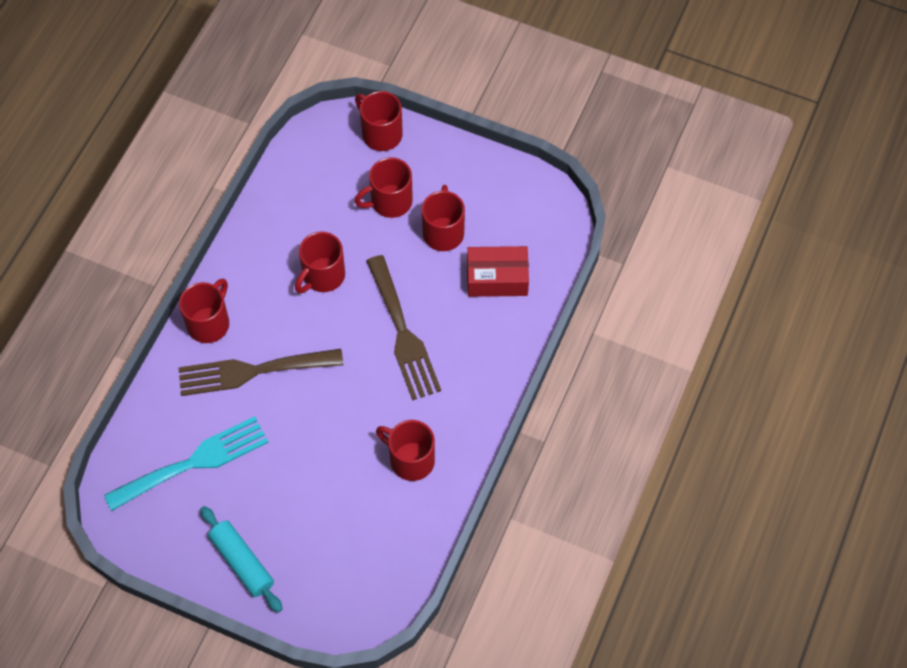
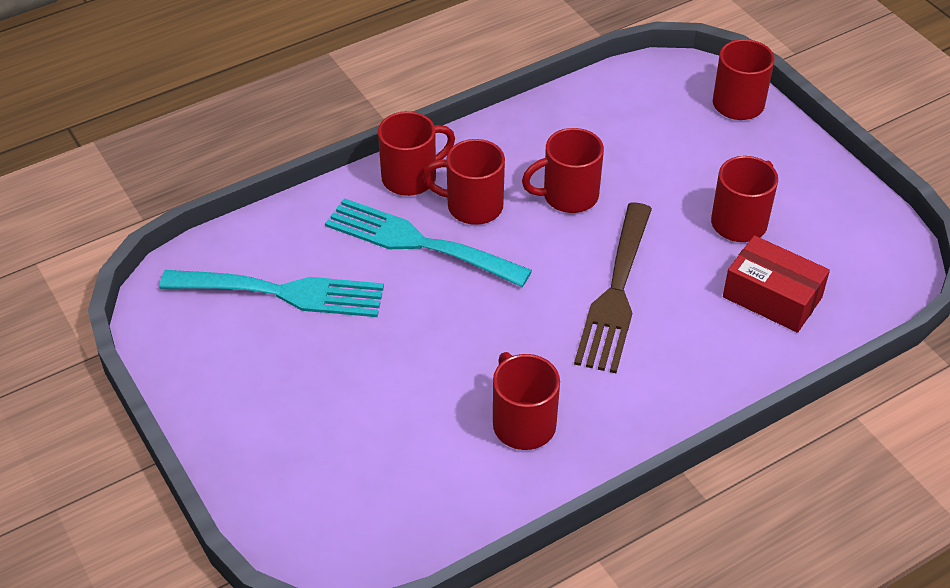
camera: 35 degrees right, 15 degrees down
(242, 562) = (246, 417): turquoise rolling pin -> none
(252, 371) = (417, 242): brown fork -> turquoise fork
(390, 202) = (699, 166): red mug -> red mug (472, 206)

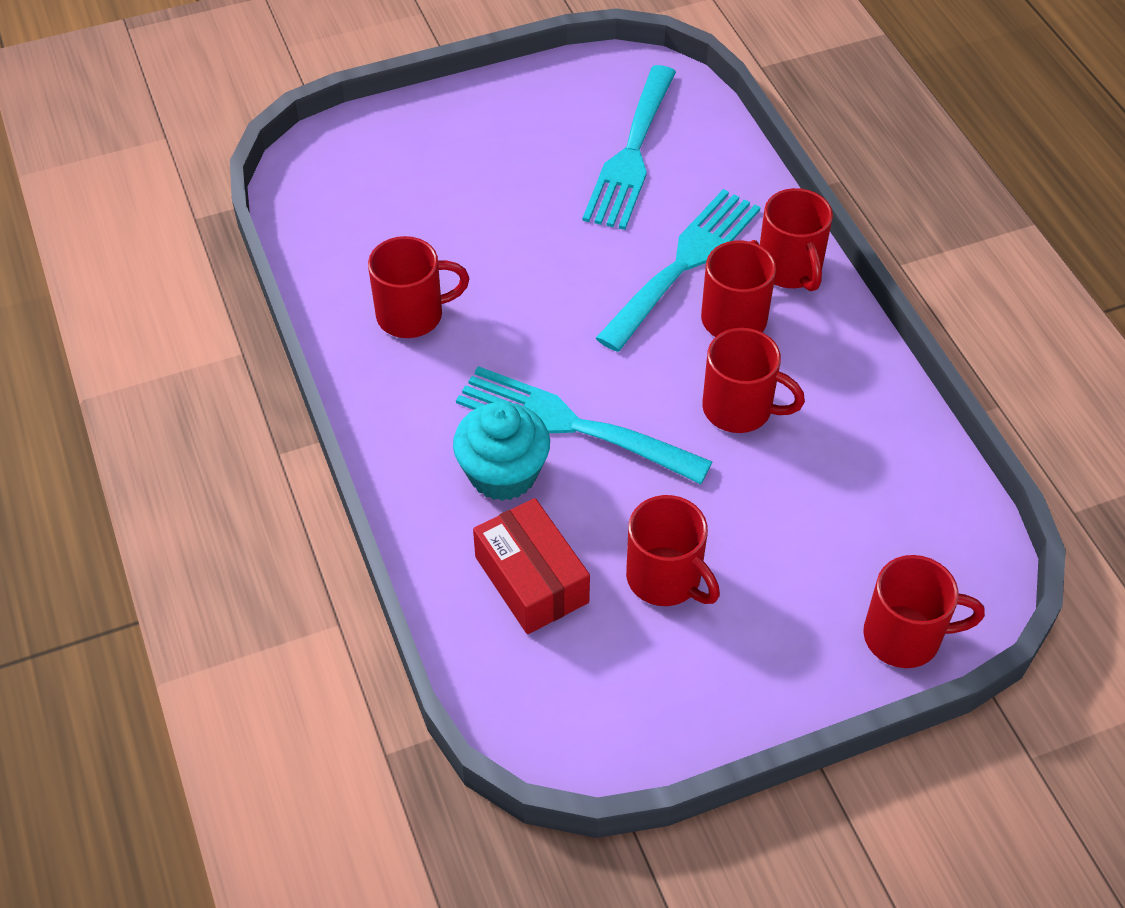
camera: 100 degrees right, 5 degrees up
(568, 196) = (739, 409): red mug -> red mug turned 120 degrees clockwise
(615, 294) = (570, 424): brown fork -> turquoise fork
(679, 329) = (503, 473): none -> turquoise cupcake
(772, 297) = (531, 579): red box -> red box turned 75 degrees counterclockwise

